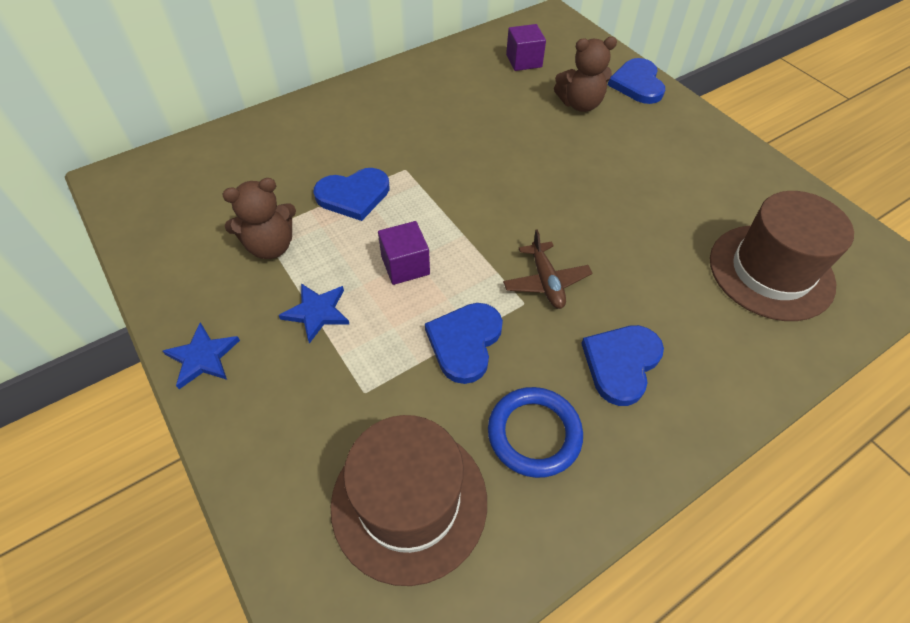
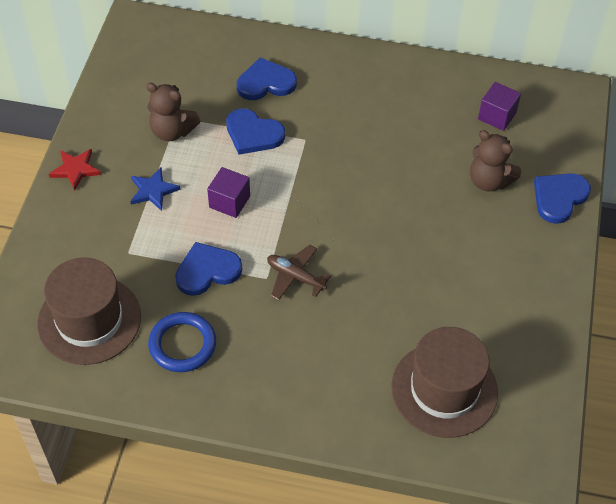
camera: 45 degrees right, 0 degrees up
(203, 357) = (75, 169): blue star -> red star
(546, 282) = (295, 277): brown plane -> brown plane turned 90 degrees clockwise
(621, 363) = (274, 354): blue heart -> blue heart (266, 83)

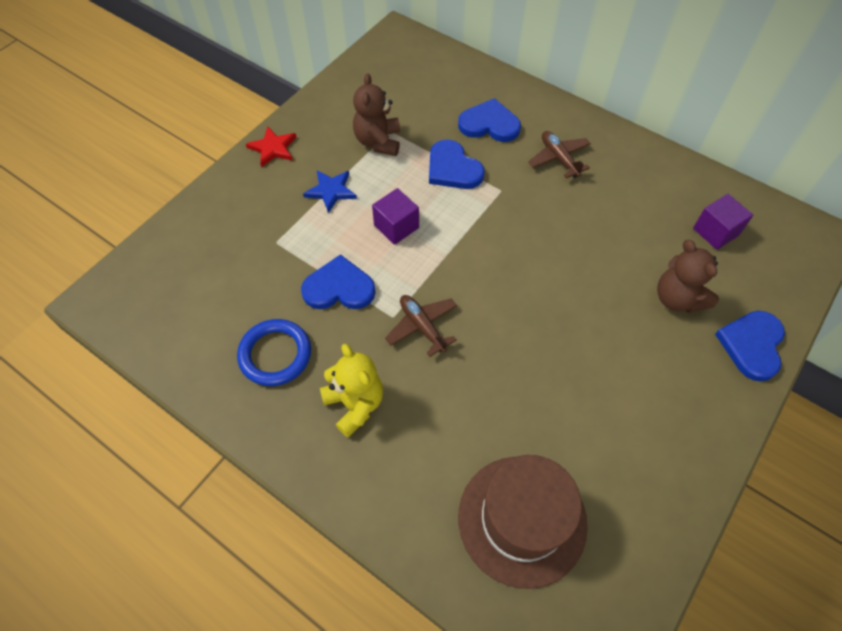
camera: 25 degrees right, 5 degrees up
(89, 320) = (204, 295): brown hat -> none
(172, 131) = (378, 141): brown teddy bear -> brown teddy bear turned 45 degrees clockwise
(272, 357) = (355, 404): none -> yellow teddy bear
(341, 95) = (559, 158): none -> brown plane
(559, 198) = (752, 345): blue heart -> blue heart turned 45 degrees counterclockwise

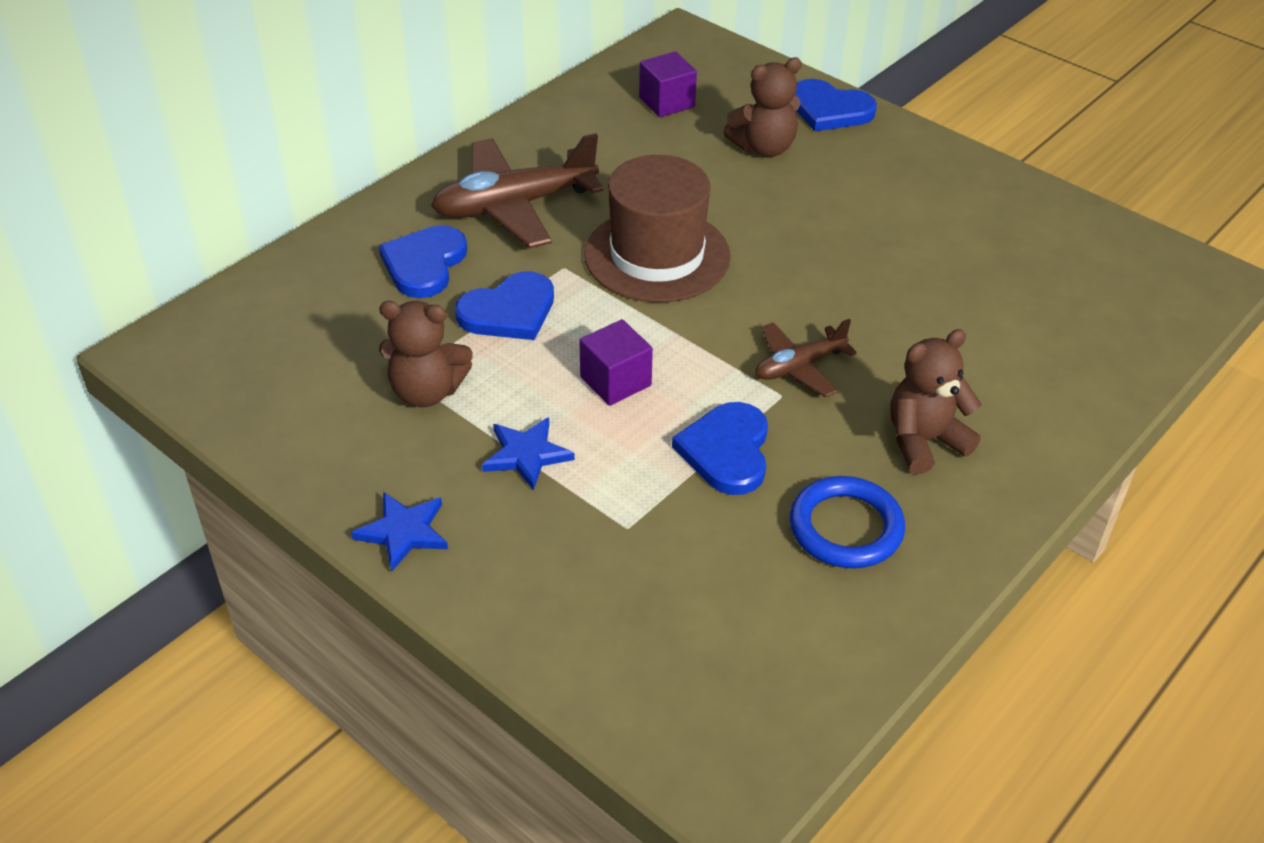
camera: 85 degrees left, 15 degrees down
(273, 148) = (403, 532): red star -> blue star
(355, 404) = (924, 441): yellow teddy bear -> brown teddy bear
(522, 520) = (1061, 306): brown hat -> brown hat (657, 255)
(559, 158) = (514, 206): brown plane -> brown plane, size x1.79

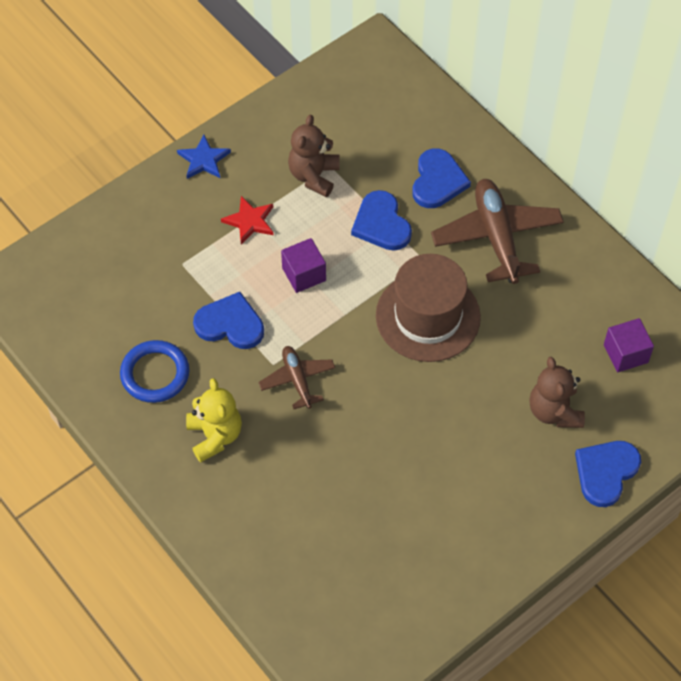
camera: 100 degrees right, 15 degrees up
(424, 264) = (438, 181): blue heart -> blue heart turned 75 degrees clockwise
(526, 455) = (250, 221): blue star -> red star
(924, 441) = (215, 436): brown teddy bear -> yellow teddy bear

